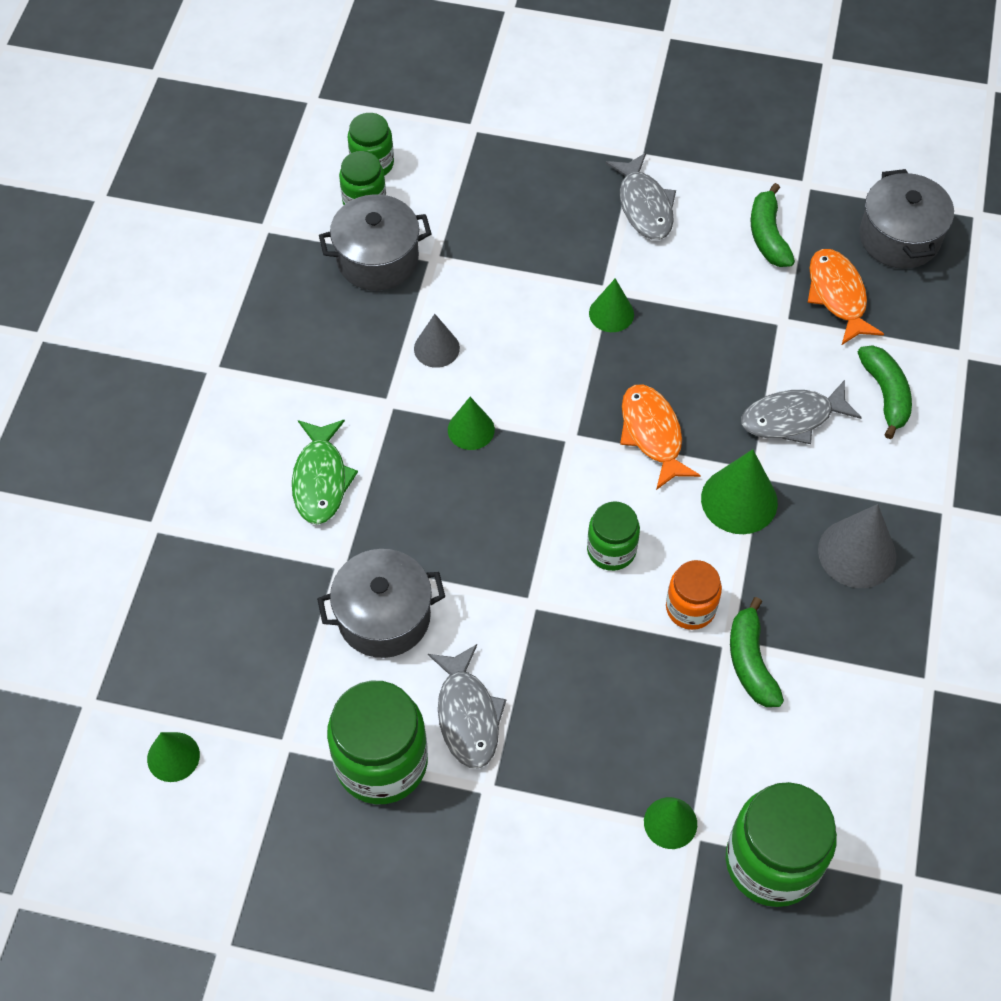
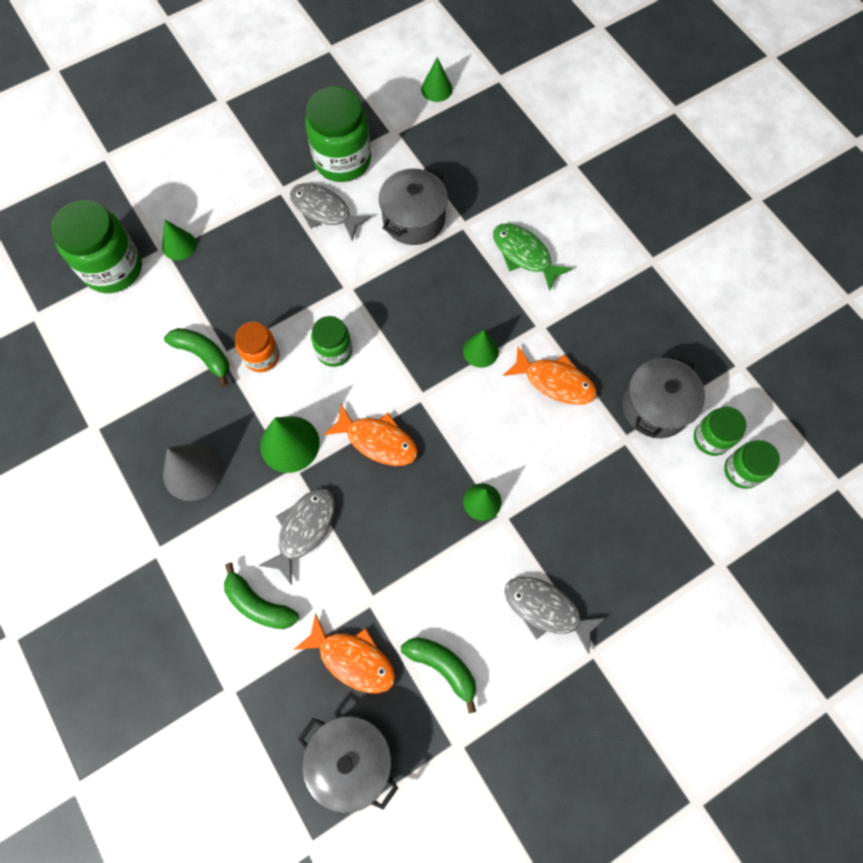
camera: 135 degrees right, 10 degrees up
(436, 348) = (554, 381): grey cone -> orange fish

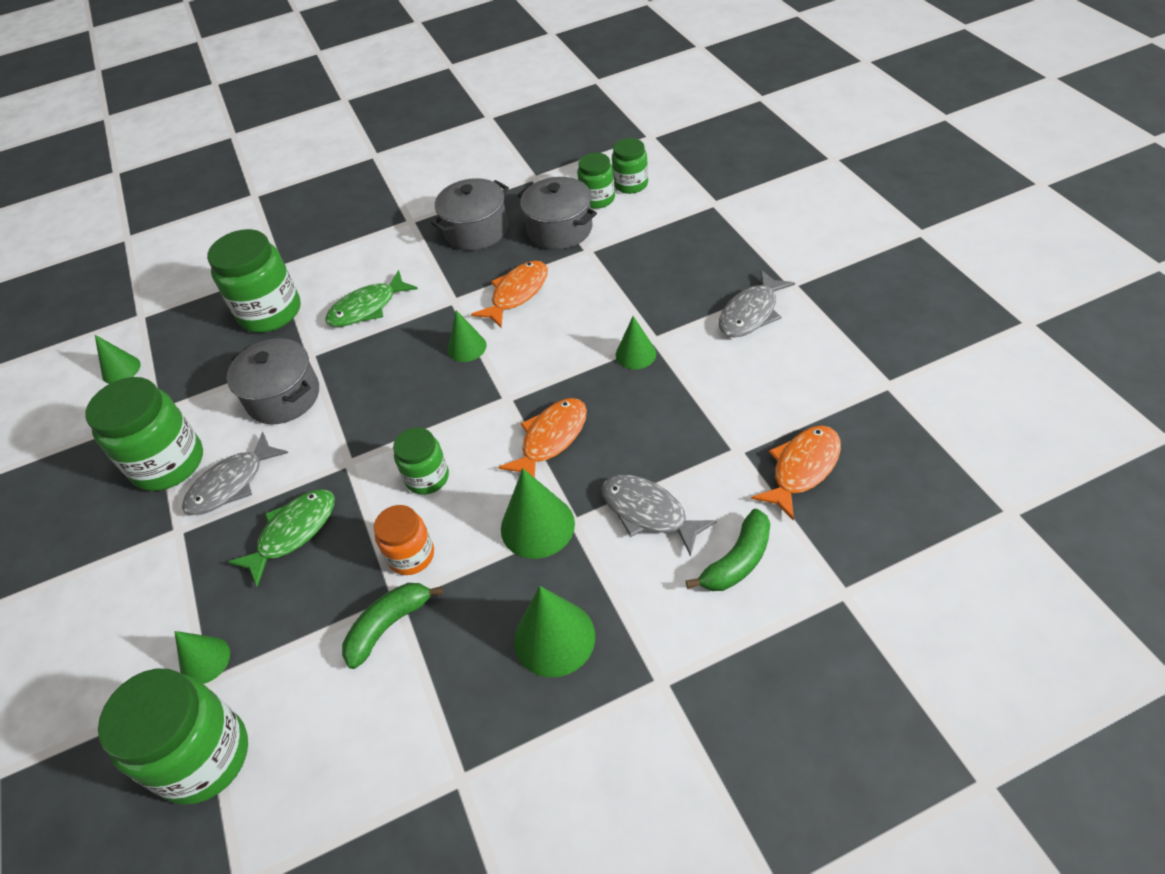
camera: 75 degrees left, 20 degrees down
(193, 471) = (554, 638): grey cone -> green cone
(280, 268) = (293, 533): none -> green fish
(351, 759) = (912, 473): grey pot -> grey pot (476, 230)
(443, 667) = (809, 392): green banana -> none
(512, 177) = (270, 312): none -> green jar

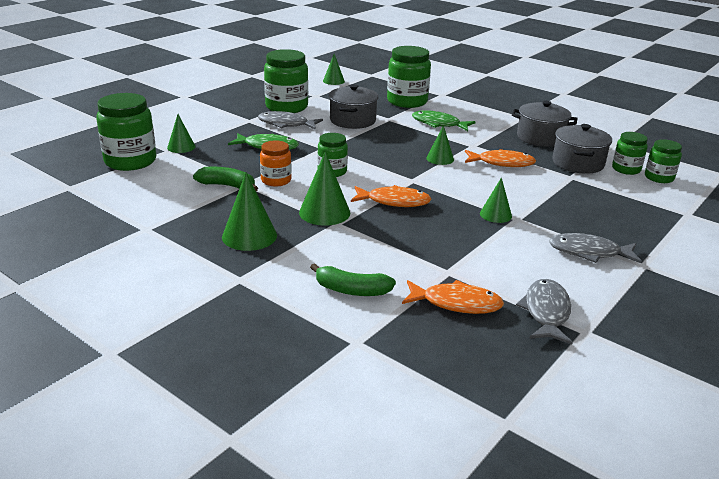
camera: 55 degrees right, 20 degrees down
(649, 512) = (365, 248): grey fish -> grey fish (546, 312)

